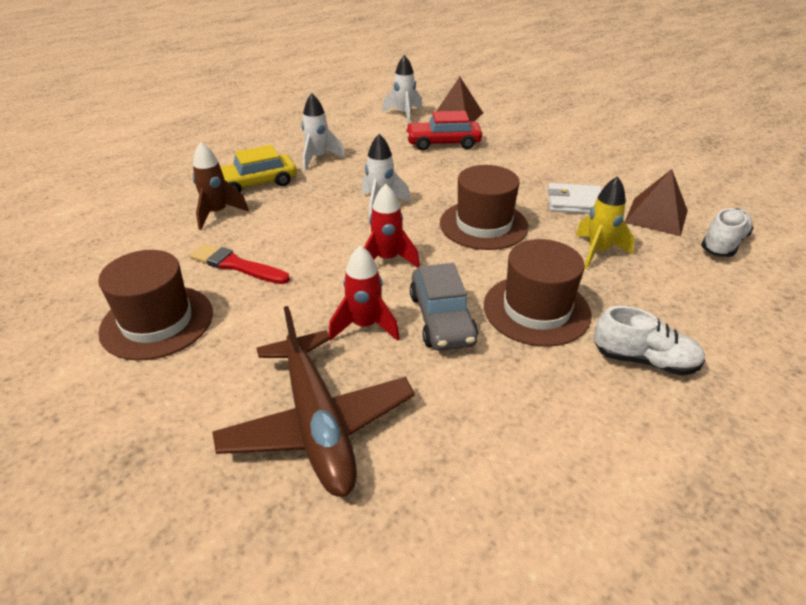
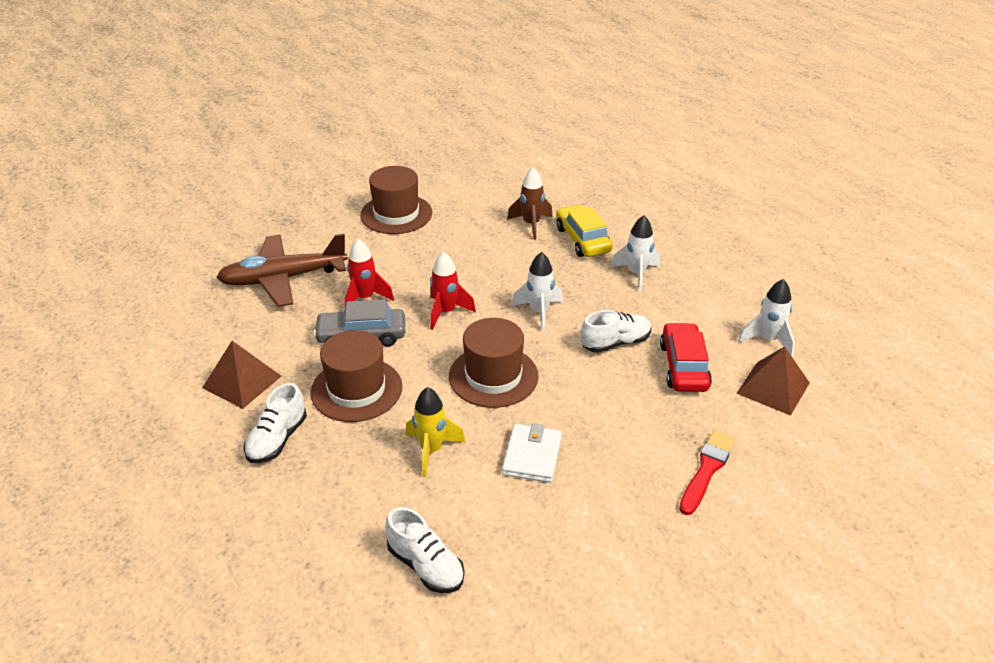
camera: 95 degrees right, 0 degrees up
(236, 265) = (454, 239): red brush -> red brush (707, 470)
(420, 168) = (615, 343): none -> white shoe
(656, 216) = (493, 522): brown pyramid -> brown pyramid (242, 381)

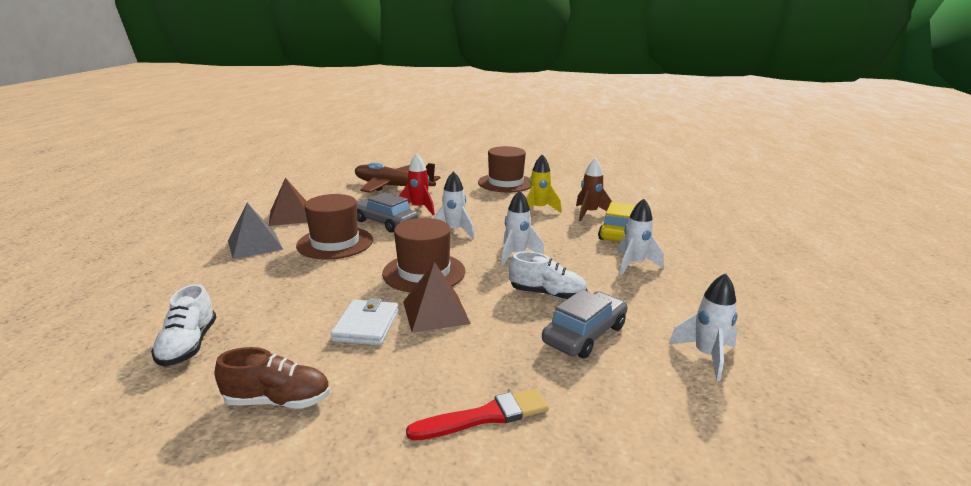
camera: 40 degrees right, 15 degrees down
(277, 439) = (255, 245): white shoe -> grey pyramid
(431, 450) = (315, 289): yellow rocket -> yellow rocket (538, 209)
(446, 312) = (454, 231): red rocket -> white rocket
(532, 456) = (366, 326): white wallet -> white wallet turned 45 degrees counterclockwise
(572, 552) = (278, 401): none -> brown shoe
(684, 366) = (585, 334): red car -> grey car
(773, 388) = (657, 393): brown pyramid -> brown pyramid (435, 312)

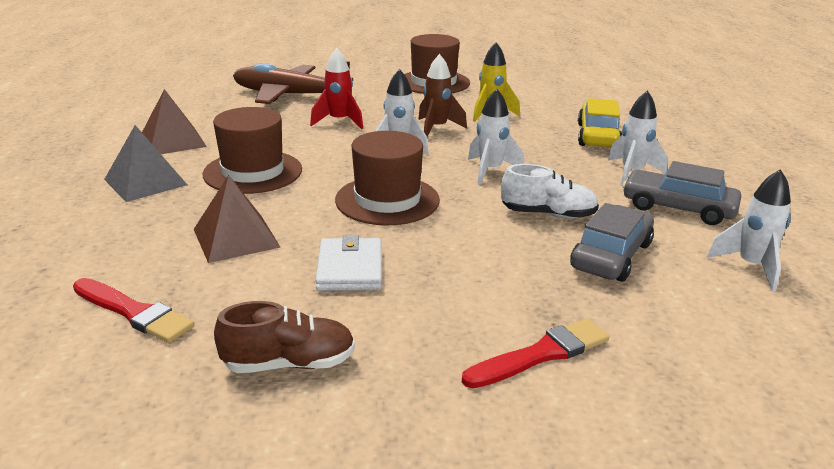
camera: 10 degrees left, 5 degrees up
(188, 345) = (134, 312): white shoe -> red brush
(385, 222) = (304, 142): grey car -> grey car (678, 208)
(435, 312) = (426, 246): brown pyramid -> brown pyramid (236, 238)
(589, 213) = (554, 115): brown rocket -> brown rocket (436, 128)

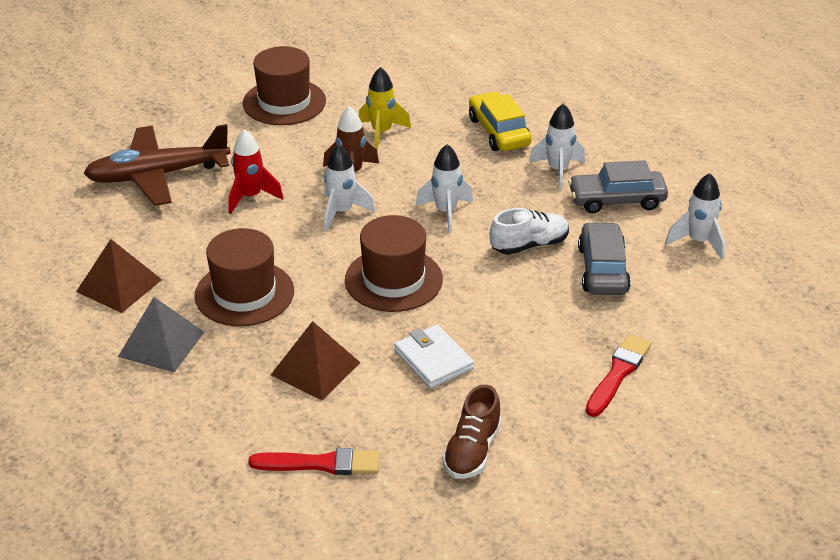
camera: 30 degrees left, 10 degrees up
(289, 363) = (472, 451): brown shoe -> brown shoe turned 150 degrees clockwise

